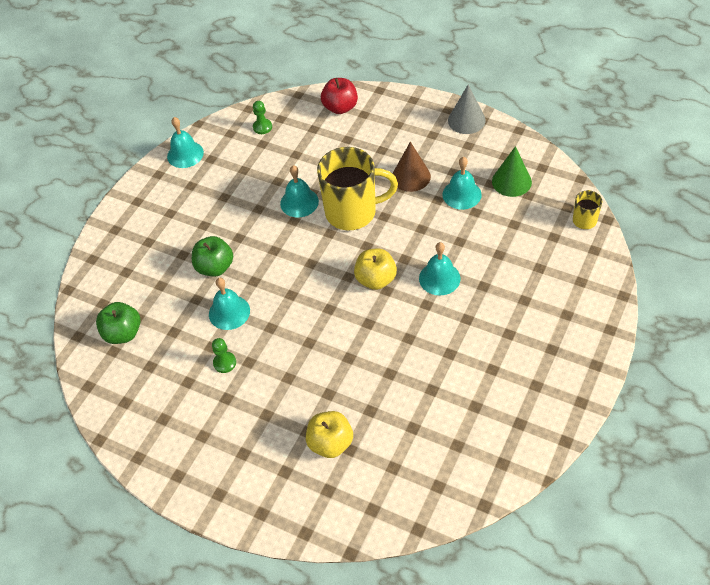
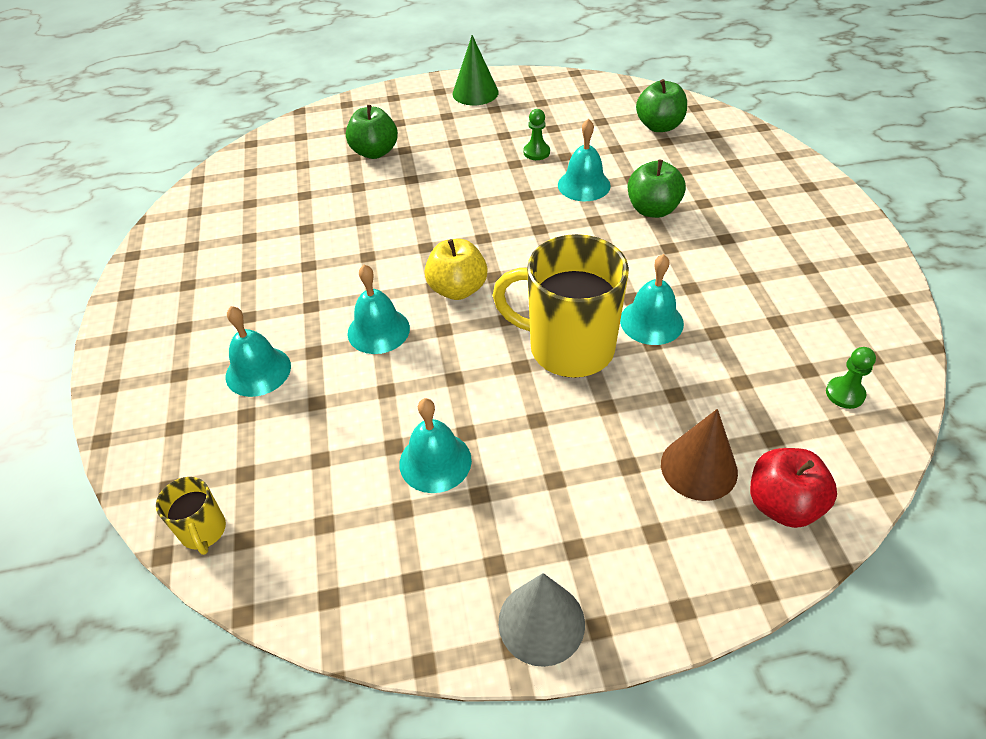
camera: 140 degrees right, 5 degrees down
(185, 154) = (877, 297): turquoise bell -> turquoise bell (258, 371)
(330, 443) = (375, 152): yellow apple -> green apple
(352, 212) = (568, 347): yellow mug -> yellow mug turned 60 degrees clockwise
(411, 176) = (538, 445): brown cone -> brown cone (699, 468)
(511, 181) = (368, 533): green cone -> green cone (475, 93)

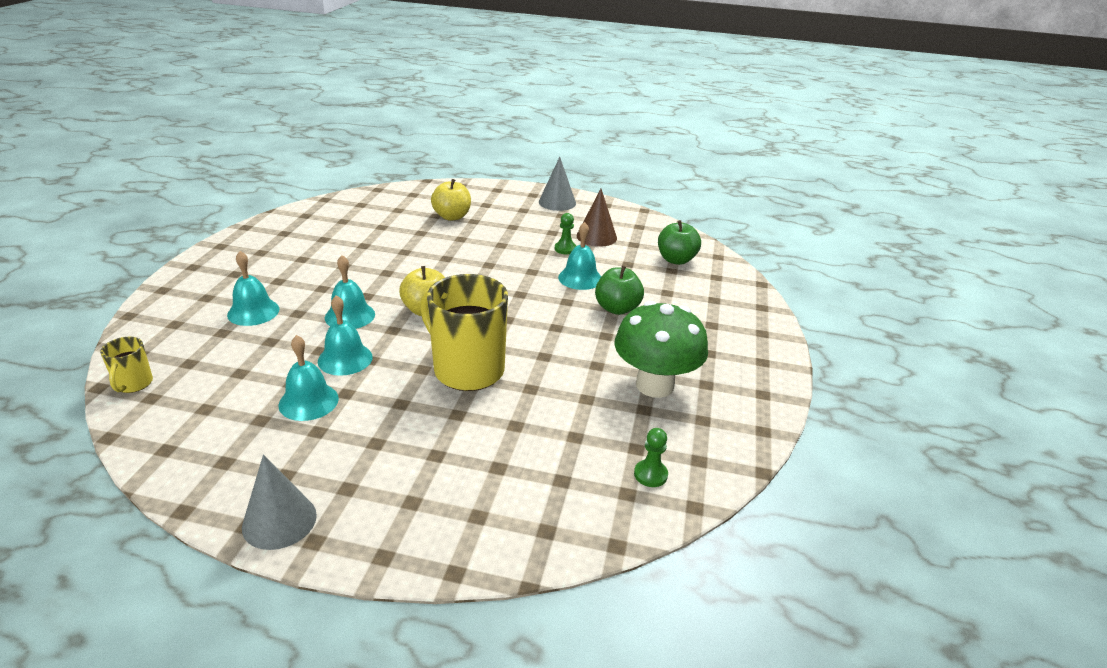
camera: 20 degrees right, 15 degrees down
(375, 152) = (452, 216): green apple -> yellow apple
(475, 93) = (557, 202): green cone -> grey cone
(651, 321) = (544, 375): turquoise bell -> turquoise bell (345, 359)
(699, 468) = (485, 476): brown cone -> brown cone (596, 237)
(764, 289) = (654, 385): none -> green mushroom
(782, 504) = (525, 524): red apple -> none

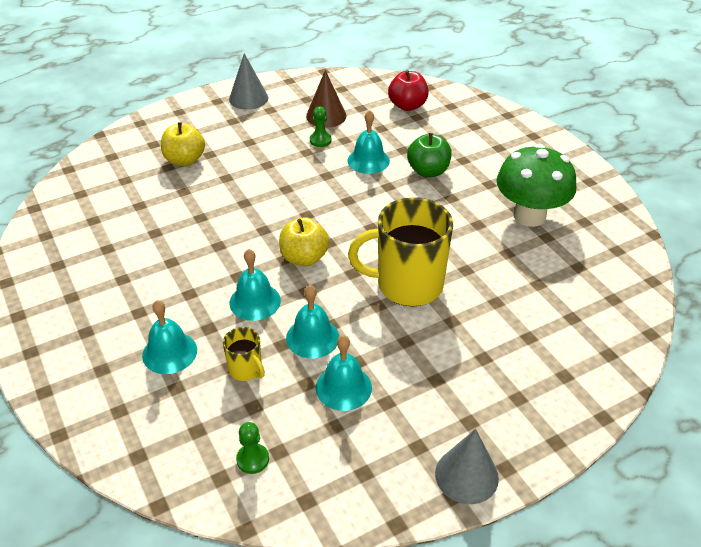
camera: 40 degrees left, 10 degrees up
(133, 384) = (184, 480): yellow mug -> yellow mug (246, 369)
(650, 474) = (608, 278): green pawn -> green pawn (252, 459)
(676, 260) = (407, 106): green apple -> red apple

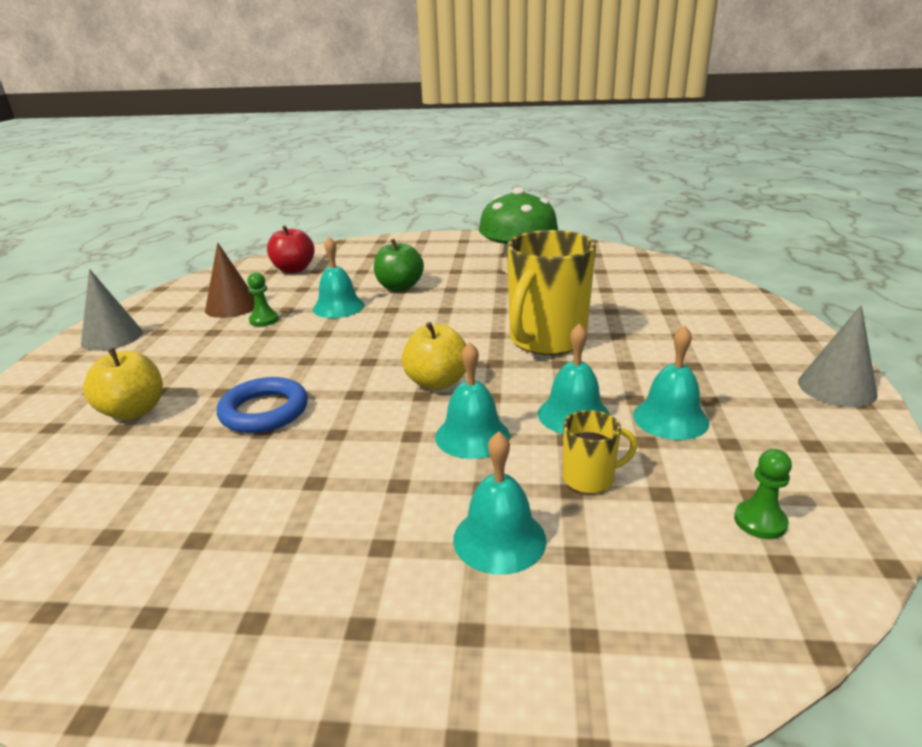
camera: 55 degrees left, 15 degrees down
(219, 206) = (264, 411): none -> blue ring

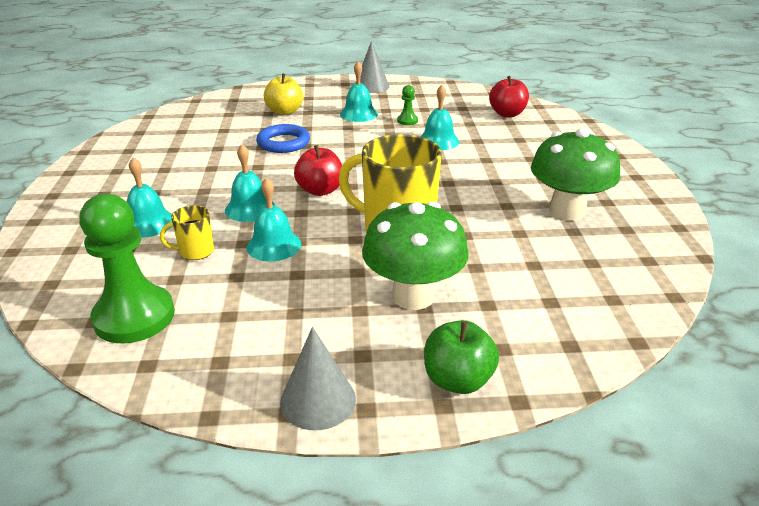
camera: 80 degrees right, 5 degrees up
(232, 306) = (427, 107): brown cone -> none
(399, 287) = (488, 159): green apple -> green apple (457, 380)
(437, 382) = (320, 190): yellow apple -> red apple
(589, 478) = (195, 251): yellow mug -> yellow mug turned 90 degrees clockwise
(664, 339) = (413, 296): none -> green mushroom
(670, 418) = (266, 289): turquoise bell -> turquoise bell (358, 114)
(760, 521) = (134, 317): green pawn -> green pawn, size x2.30

